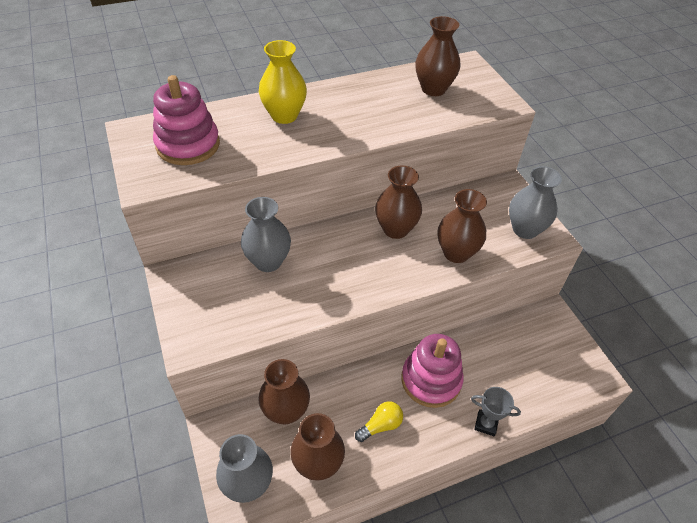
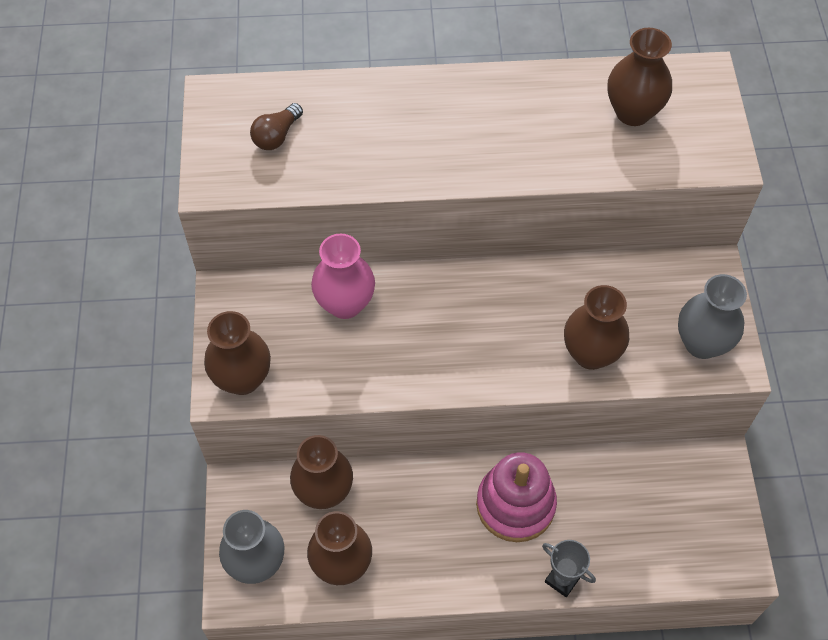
camera: 20 degrees right, 10 degrees up
(188, 145) = (276, 136): pink stacking toy -> brown light bulb
(268, 261) = (345, 304): grey vase -> pink vase
(284, 116) = (411, 115): yellow vase -> none
(381, 425) = (431, 542): yellow light bulb -> none
(395, 229) = (524, 298): brown vase -> brown vase (242, 379)

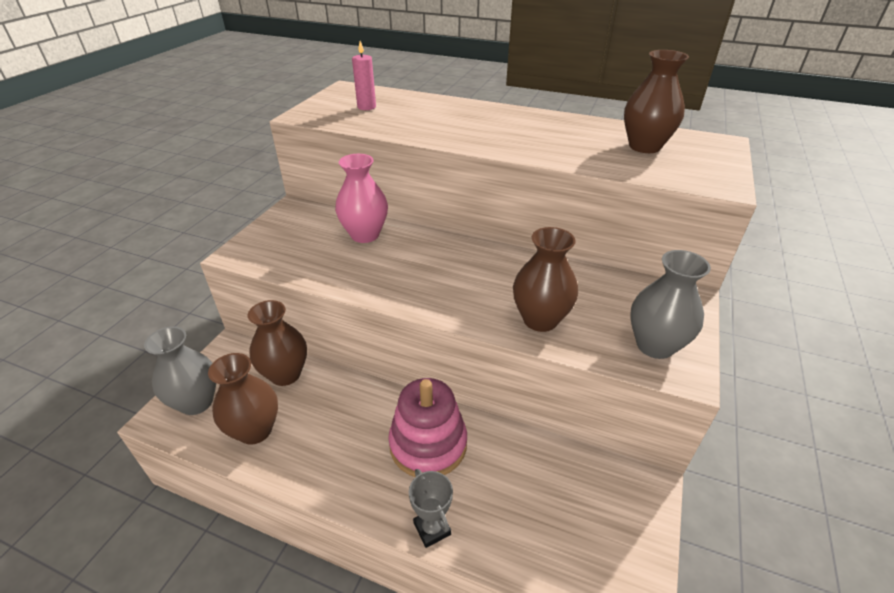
camera: 25 degrees right, 20 degrees down
(242, 379) = (257, 251): brown vase -> none
(276, 136) = (366, 107): brown light bulb -> pink candle

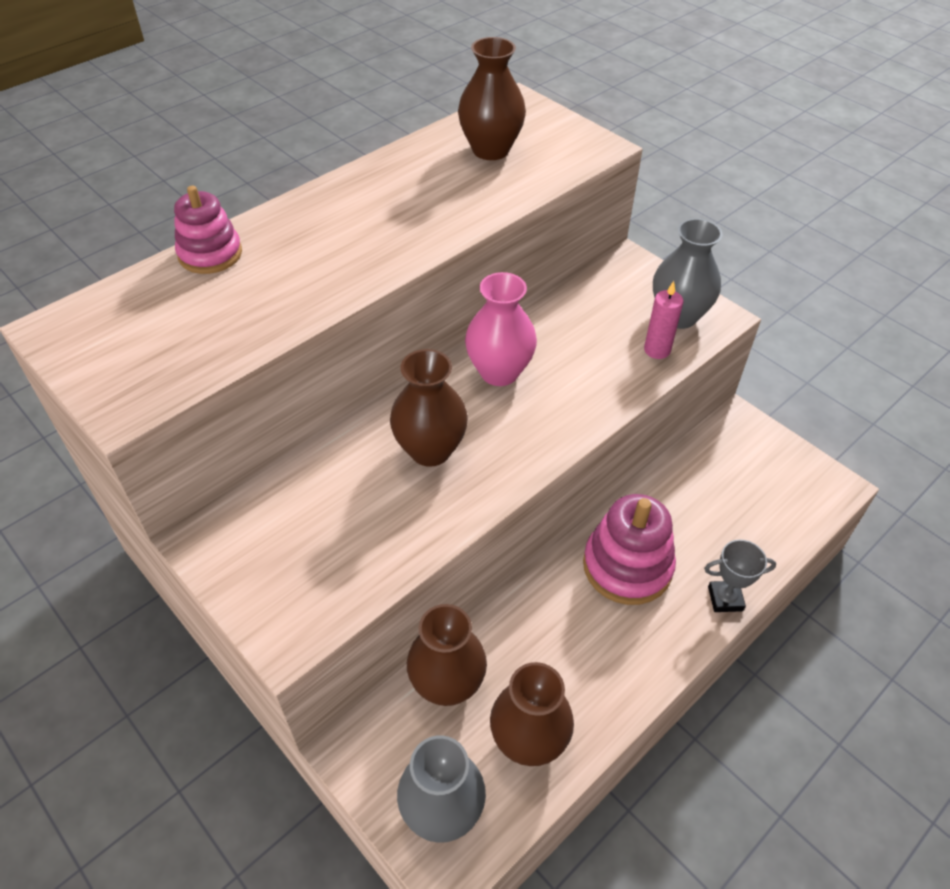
camera: 65 degrees left, 10 degrees up
(365, 235) = (345, 471): pink vase -> pink vase (499, 372)
(366, 107) = (164, 326): pink candle -> pink candle (657, 350)
(432, 101) = (210, 254): none -> pink stacking toy
(540, 320) = (605, 375): brown vase -> brown vase (430, 450)

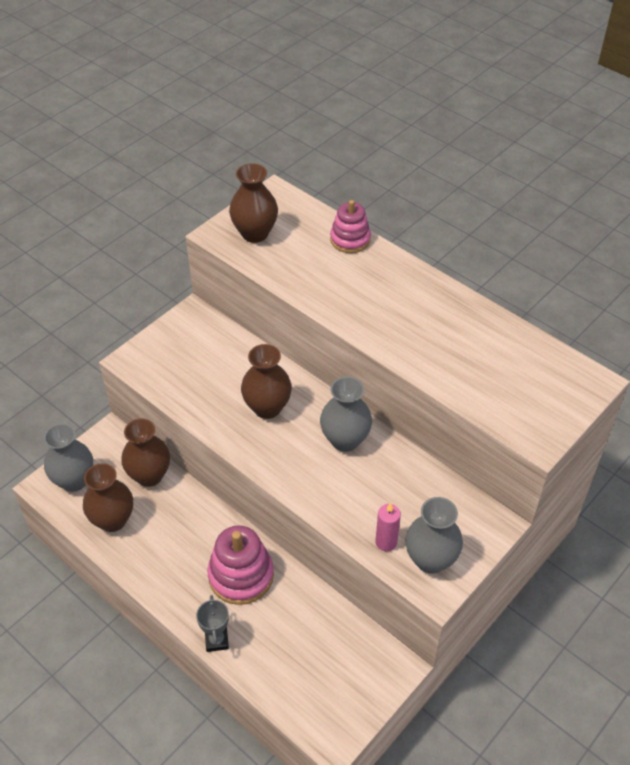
camera: 85 degrees right, 0 degrees up
(490, 150) = (511, 368): brown vase -> brown vase (255, 233)
(499, 372) = (345, 440): pink vase -> grey vase

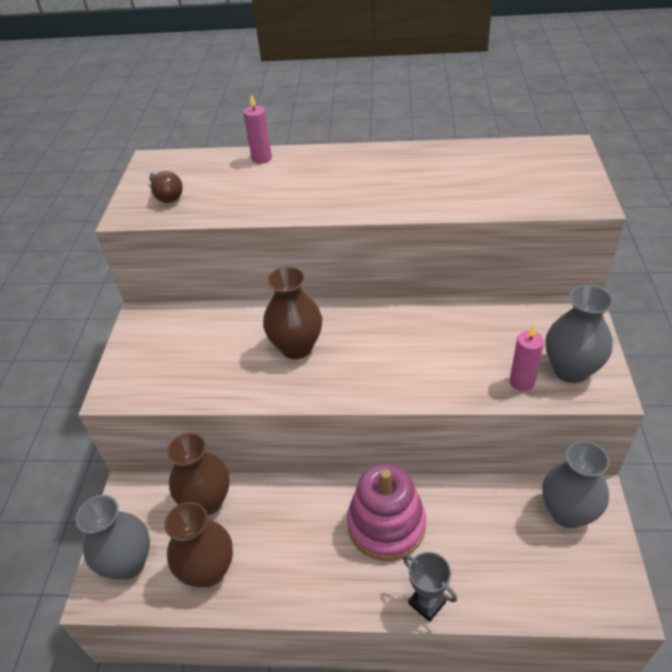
camera: 35 degrees left, 5 degrees down
(255, 233) = (167, 195): brown vase -> brown light bulb
(345, 440) = (393, 329): grey vase -> grey vase (567, 512)
(350, 239) = (261, 158): pink stacking toy -> pink candle

